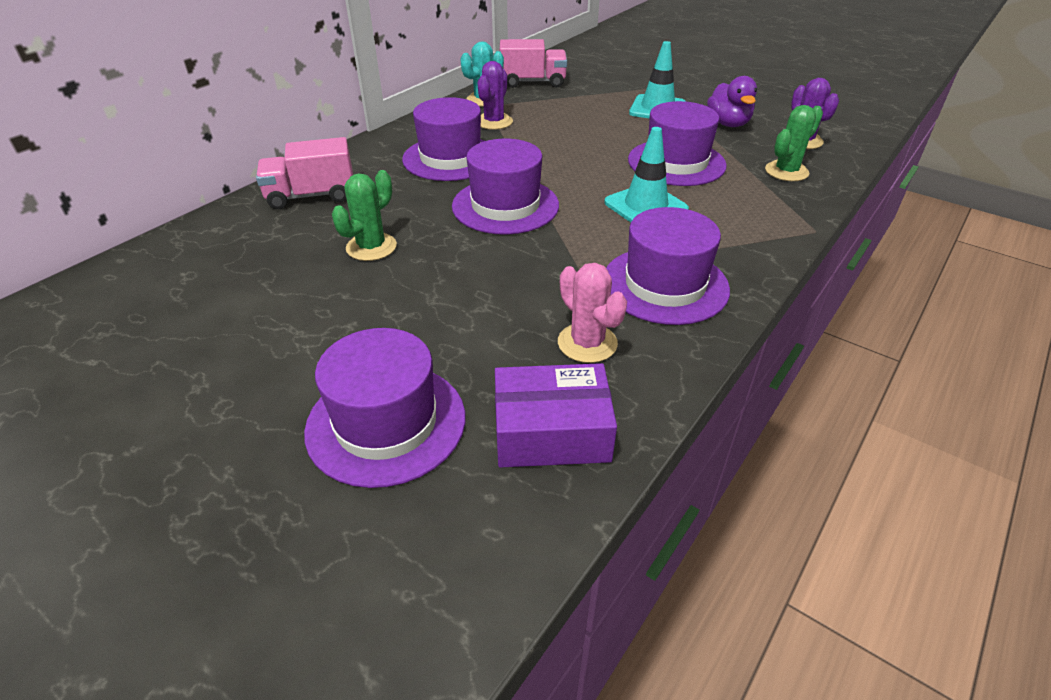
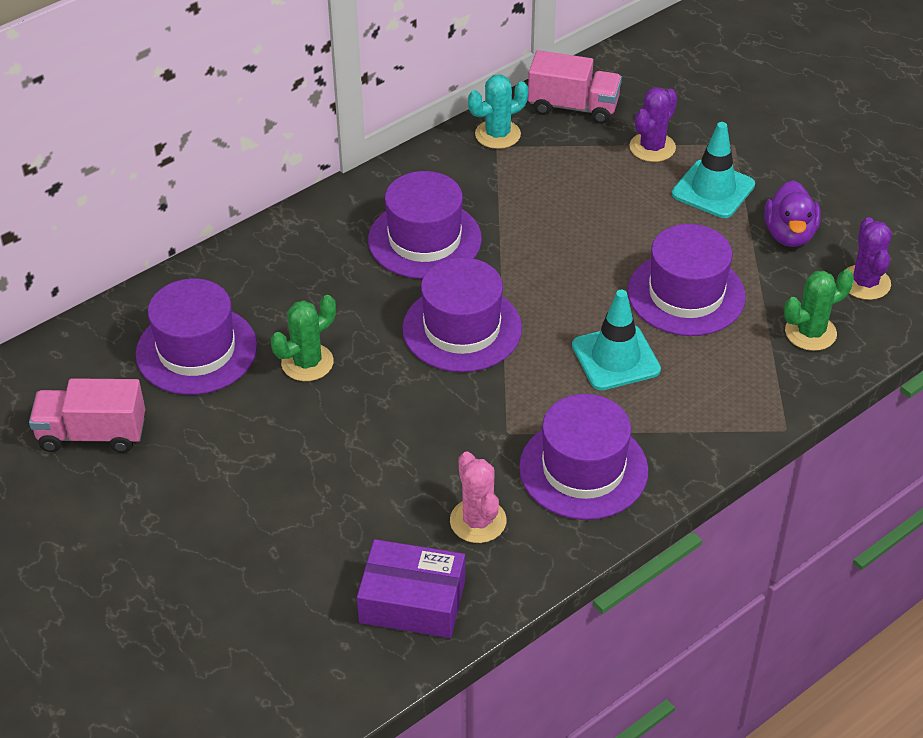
camera: 15 degrees right, 5 degrees up
(311, 196) = (259, 275): pink truck -> pink truck (92, 434)
(386, 423) = (279, 564): purple hat -> purple hat (196, 350)
(494, 122) = (496, 181): purple cactus -> purple cactus (652, 147)

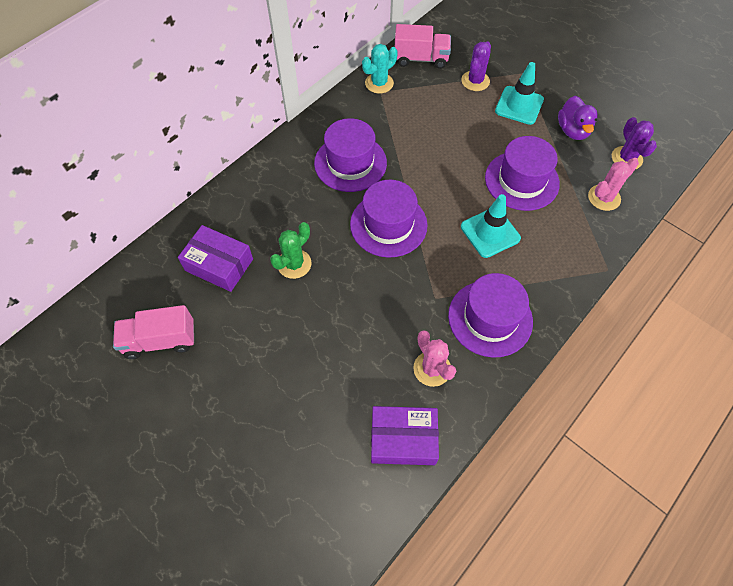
camera: 10 degrees left, 15 degrees up
(196, 350) = (219, 265): purple hat -> purple box
(810, 332) = (604, 198): green cactus -> pink cactus

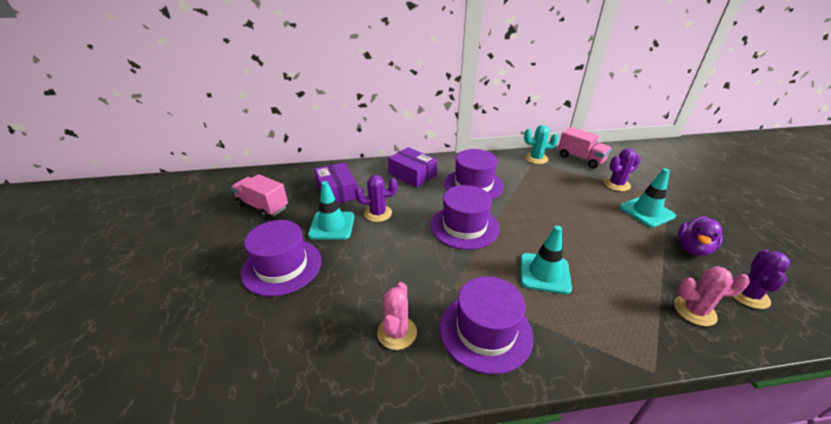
camera: 40 degrees right, 25 degrees down
(265, 310) = (332, 225): none -> turquoise traffic cone
(294, 264) = (378, 213): green cactus -> purple cactus
(403, 439) = (317, 366): purple box -> purple box (412, 174)
(521, 180) = (608, 256): purple hat -> purple hat (282, 266)

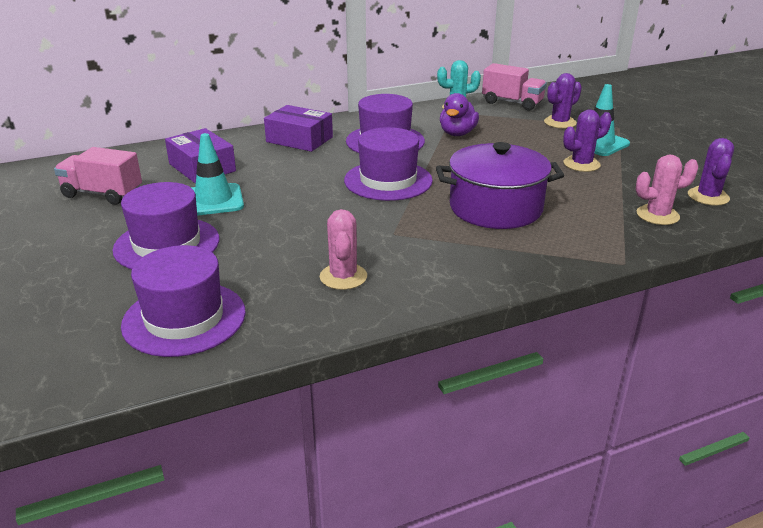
camera: 15 degrees left, 5 degrees down
(378, 213) = (270, 182): purple cactus -> purple cactus (581, 164)
(485, 331) = (444, 261): purple hat -> purple hat (184, 318)
(544, 273) = (495, 208): turquoise traffic cone -> purple pot
(692, 248) = (651, 168): purple duck -> purple duck (457, 133)

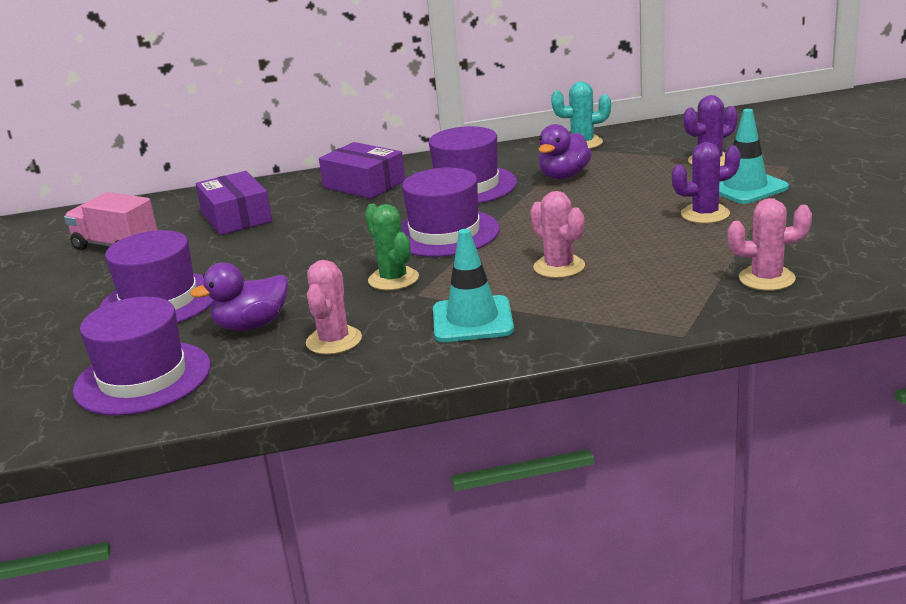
camera: 15 degrees right, 5 degrees down
(213, 200) = (232, 254): turquoise traffic cone -> turquoise traffic cone (472, 320)
(262, 265) = (251, 325): none -> purple duck
(366, 220) = (393, 279): none -> green cactus
(495, 208) = (559, 267): purple pot -> pink cactus
(512, 103) = (660, 135): pink truck -> none
(708, 196) = (854, 256): purple cactus -> none

